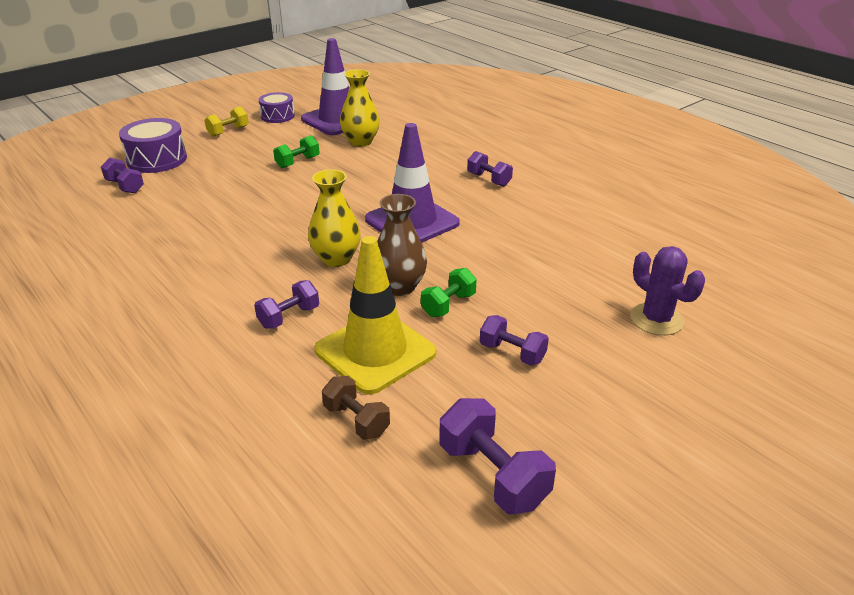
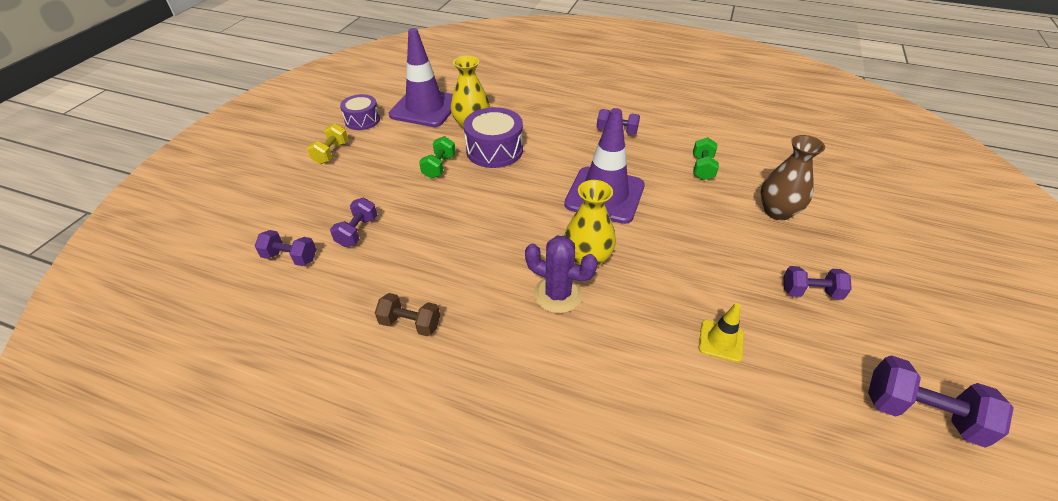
camera: 30 degrees left, 10 degrees up
(157, 159) = (290, 211): purple drum -> purple drum (494, 150)
(289, 317) = (617, 339): purple dumbbell -> purple dumbbell (357, 232)
(356, 420) = (783, 418): brown dumbbell -> brown dumbbell (410, 324)
(375, 351) = (721, 341): yellow traffic cone -> yellow traffic cone, size x0.47
(400, 287) = (667, 266): brown vase -> brown vase (777, 211)
(448, 305) = (720, 267): green dumbbell -> green dumbbell (702, 168)
(656, 319) = (858, 217): purple cactus -> purple cactus (557, 294)

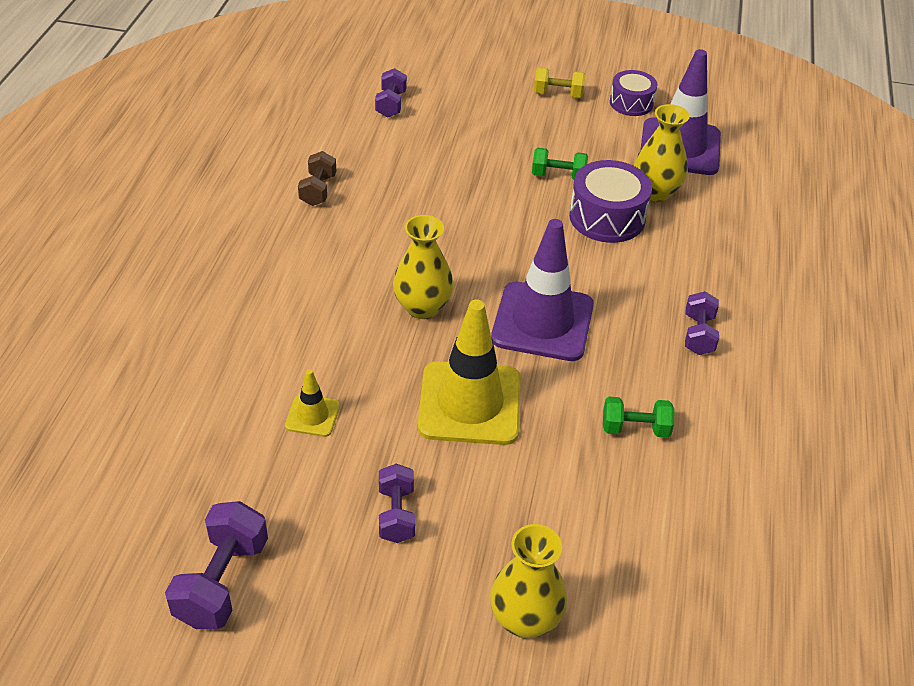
camera: 80 degrees right, 0 degrees up
(357, 232) = (434, 137): purple dumbbell -> none
(557, 294) = (365, 285): purple cactus -> none
(692, 241) = (470, 403): none -> yellow traffic cone
(777, 211) = (553, 506): brown vase -> none
(873, 235) = (525, 619): none -> yellow vase

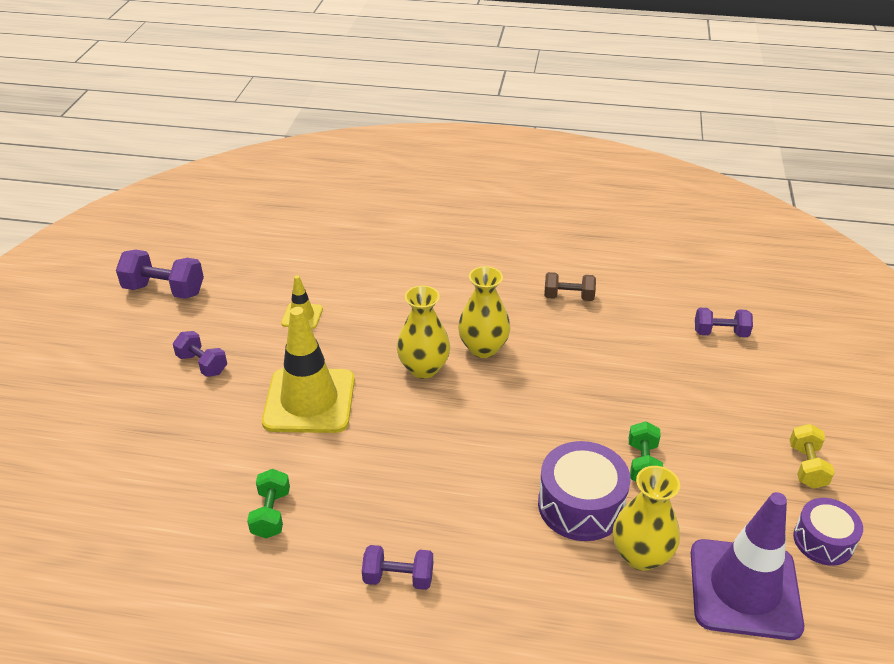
camera: 90 degrees right, 5 degrees down
(396, 514) = (202, 364): purple dumbbell -> purple dumbbell turned 45 degrees clockwise
(525, 619) = (92, 436): yellow vase -> yellow vase (483, 348)
(542, 322) = (410, 449): purple traffic cone -> none

